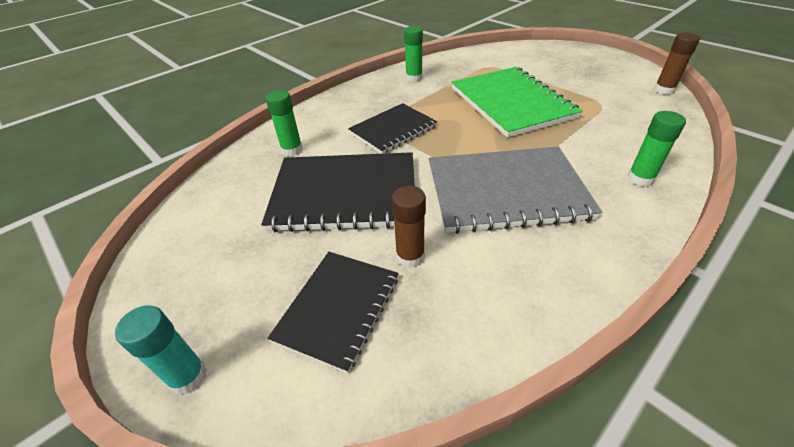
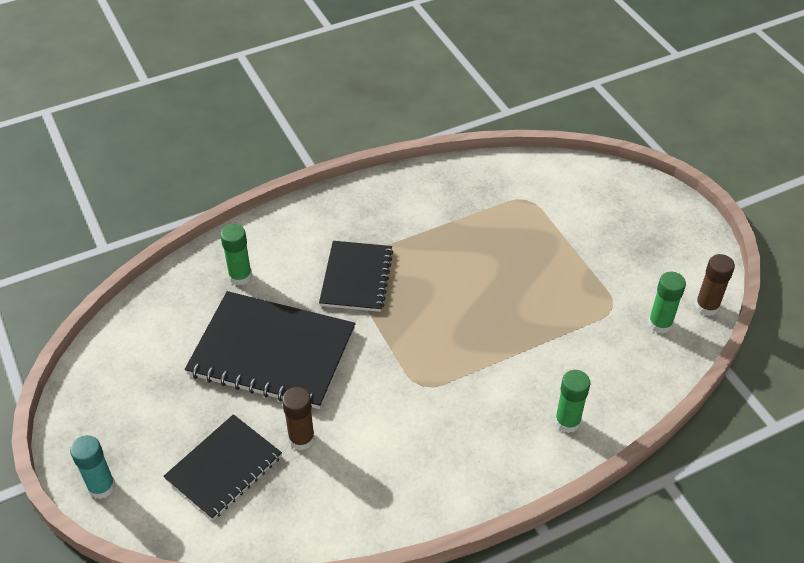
camera: 15 degrees right, 5 degrees up
(393, 130) = (356, 278): black notebook -> black notebook turned 60 degrees counterclockwise
(414, 78) = (422, 194): green glue stick -> green glue stick (660, 324)
(506, 191) = (425, 396): grey notebook -> none
(511, 103) = (510, 274): green notebook -> none

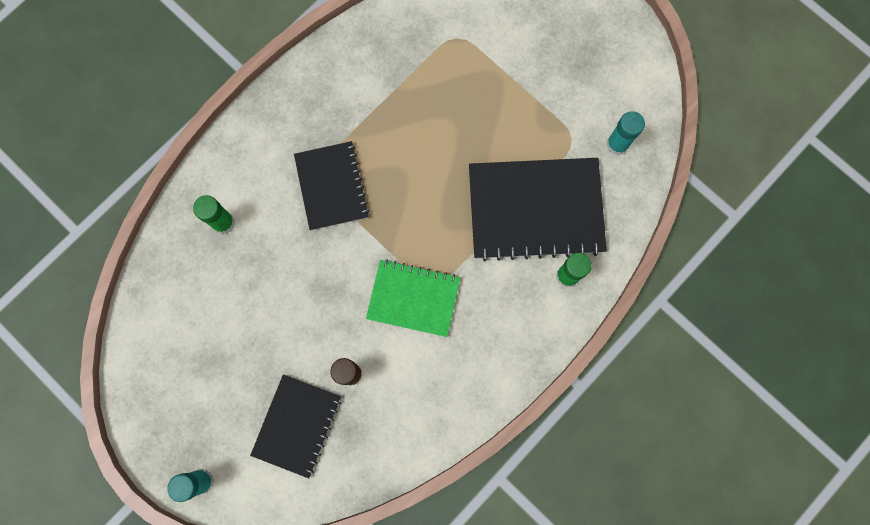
camera: 20 degrees left, 30 degrees up
(272, 352) = (288, 295): black notebook -> black notebook (535, 209)
(396, 392) = (413, 298): none -> green notebook
(660, 324) = (617, 144): green glue stick -> turquoise glue stick
(706, 306) = (652, 110): brown glue stick -> none

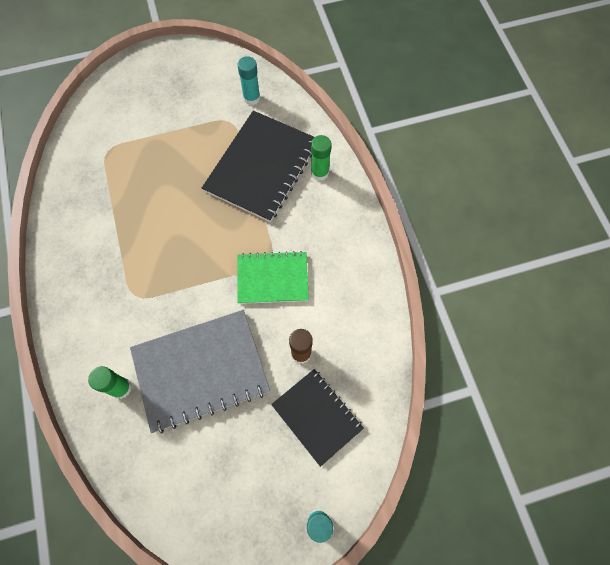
camera: 60 degrees left, 10 degrees down
(280, 286) = (200, 370): none -> grey notebook
(331, 186) = (151, 291): black notebook -> none
(413, 298) = (272, 278): green notebook -> green notebook turned 45 degrees clockwise

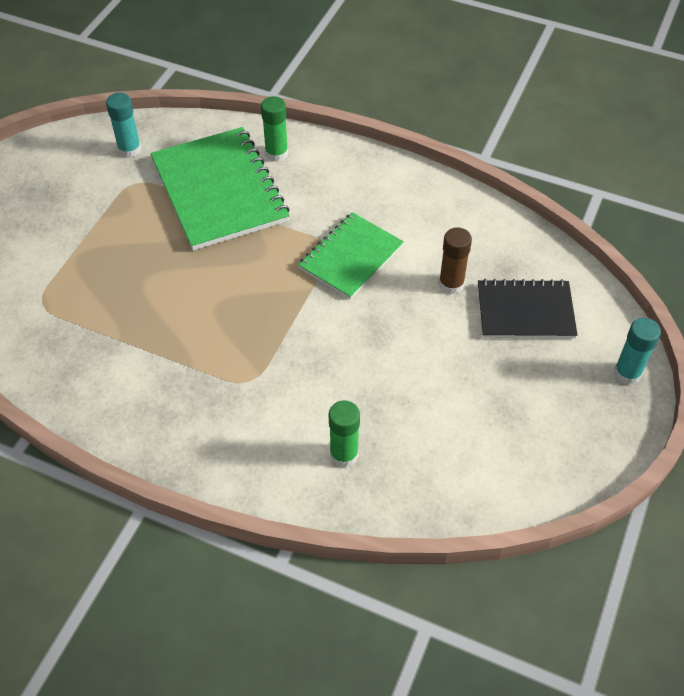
camera: 50 degrees left, 15 degrees down
(200, 370) = (391, 373): grey notebook -> none
(262, 167) = (219, 190): black notebook -> green notebook

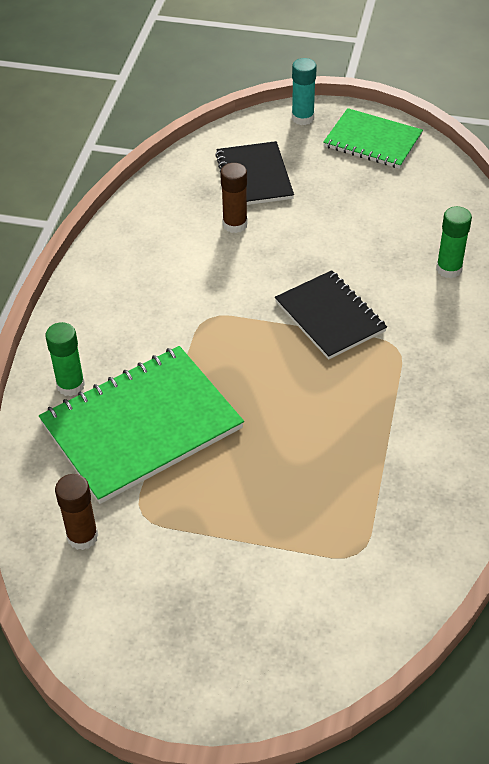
camera: 100 degrees left, 5 degrees down
(129, 149) = (82, 536): turquoise glue stick -> brown glue stick
(303, 336) = (330, 316): none -> black notebook
(351, 257) = (218, 298): green notebook -> green notebook (372, 141)

